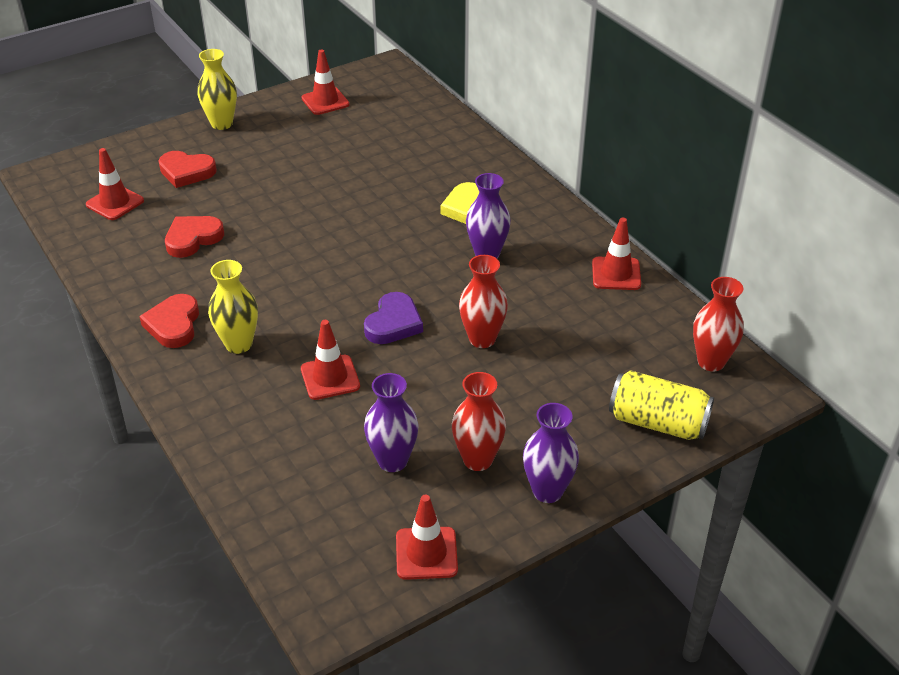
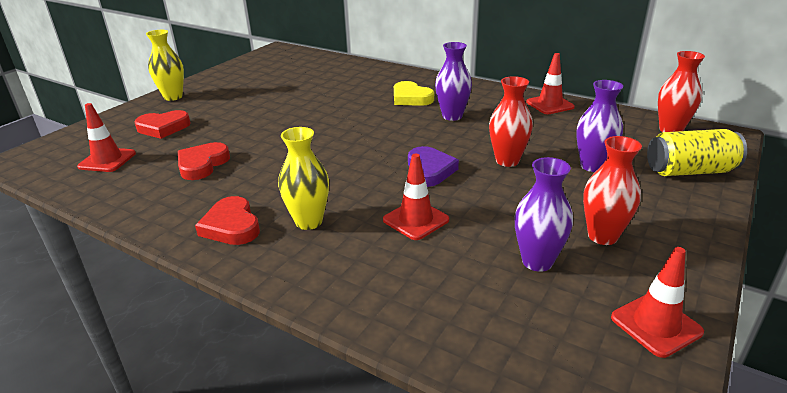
camera: 25 degrees left, 10 degrees down
(325, 101) = (248, 71): red traffic cone -> none
(547, 491) = (681, 238): purple vase -> purple vase (592, 166)

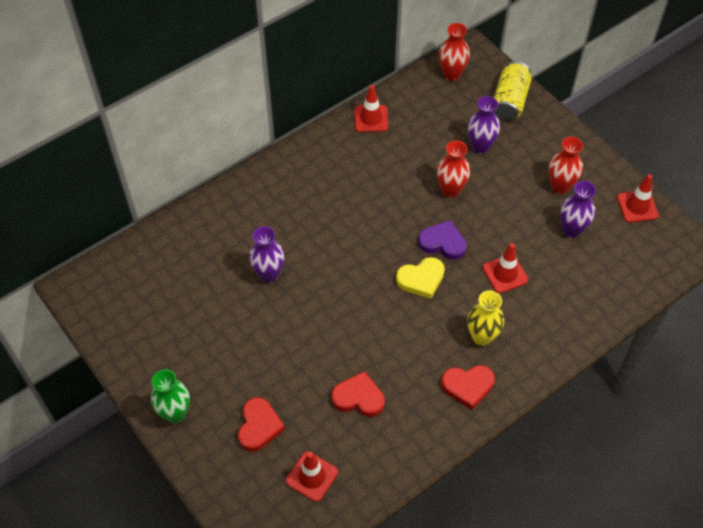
camera: 70 degrees left, 25 degrees up
(173, 97) = (175, 413): yellow vase -> green vase
(202, 164) = (359, 397): red heart -> red heart turned 150 degrees clockwise
(411, 98) = (301, 207): yellow heart -> yellow heart (421, 279)
(452, 116) = (357, 192): purple vase -> purple vase (269, 274)

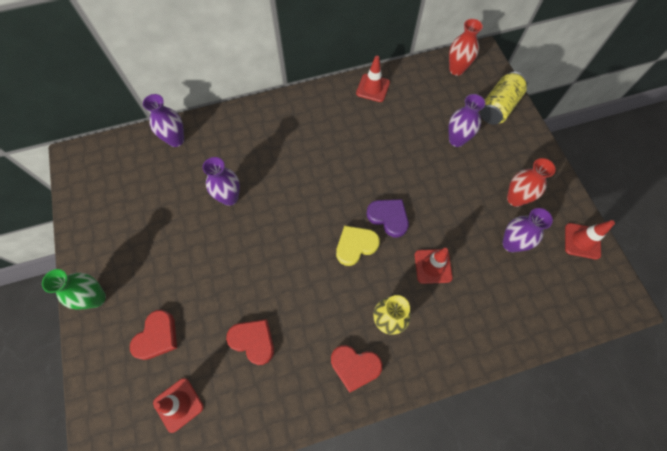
camera: 20 degrees right, 10 degrees up
(179, 235) = (176, 140): none -> purple vase
(421, 279) = (355, 246): yellow heart -> yellow heart turned 150 degrees clockwise
(450, 190) = (415, 171): red vase -> none

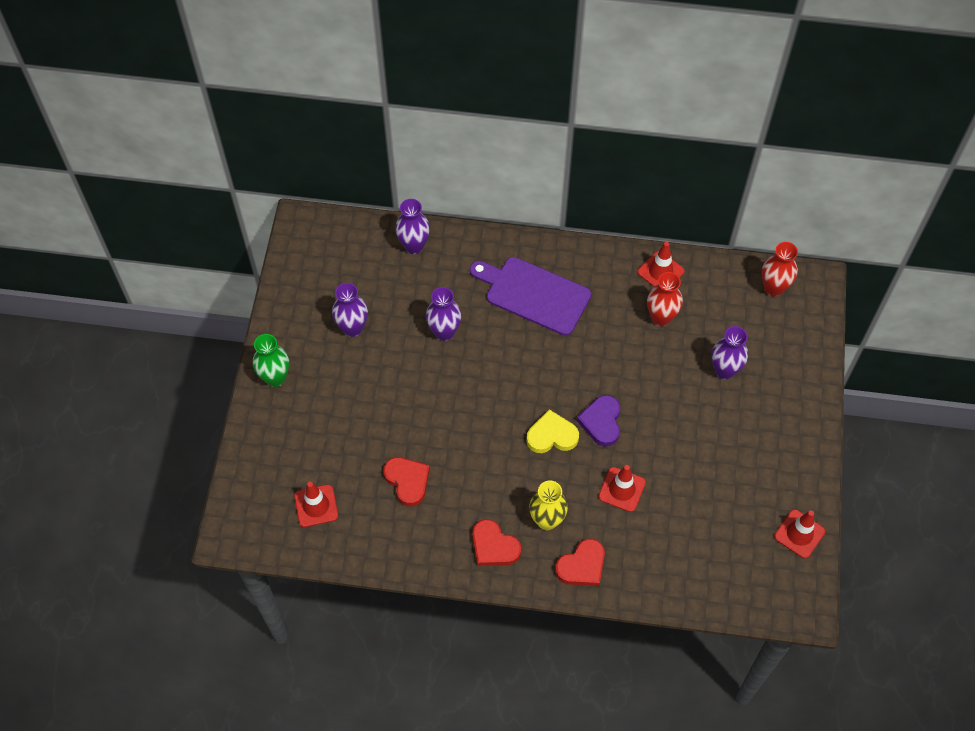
camera: 25 degrees right, 5 degrees down
(157, 336) = (319, 438): red heart -> red heart (582, 566)
(288, 140) = (534, 294): none -> purple cutting board
(388, 217) = (601, 422): purple heart -> purple heart turned 150 degrees counterclockwise
(498, 107) = (796, 352): yellow can -> none
(511, 244) = (719, 503): purple vase -> purple vase (352, 328)
(515, 199) = (752, 460): red vase -> red vase (661, 317)

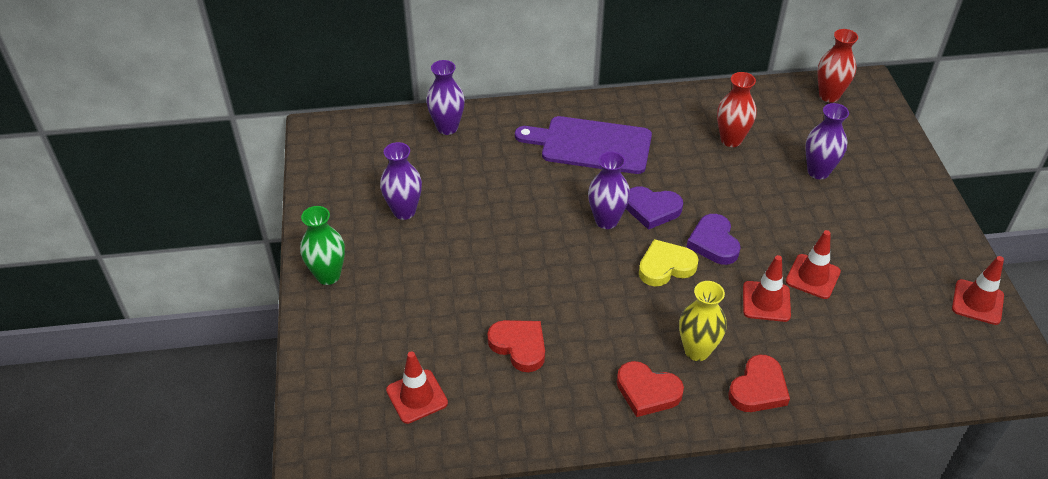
camera: 15 degrees left, 15 degrees down
(444, 332) = (508, 195): purple vase -> purple vase (606, 220)
(562, 376) = (652, 209): none -> purple heart
(660, 271) = (712, 103): red traffic cone -> red traffic cone (812, 276)

